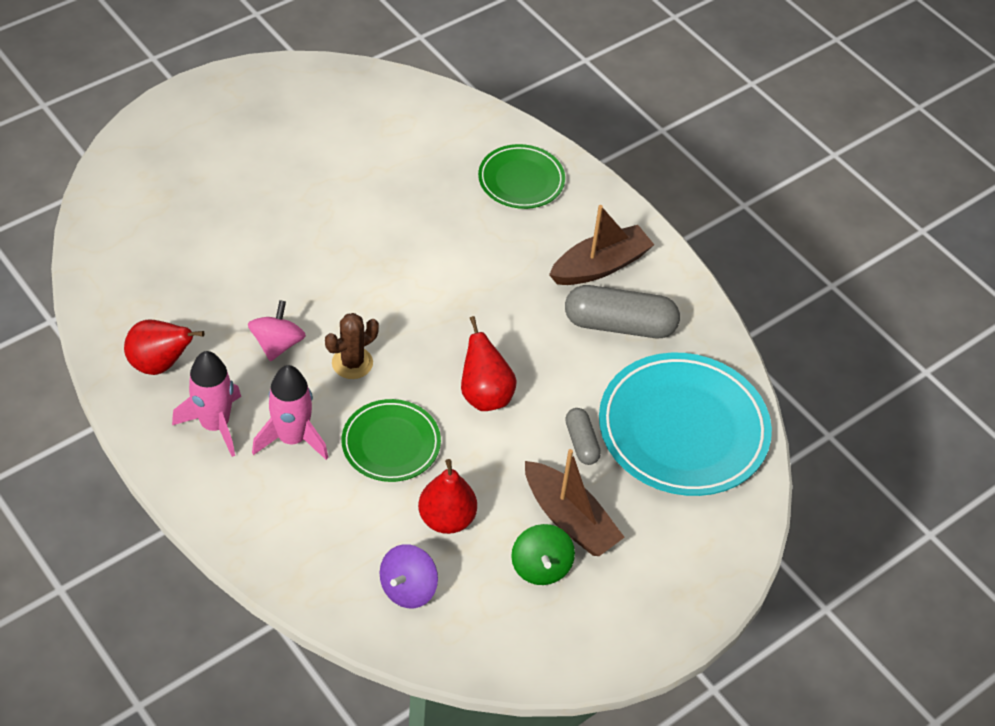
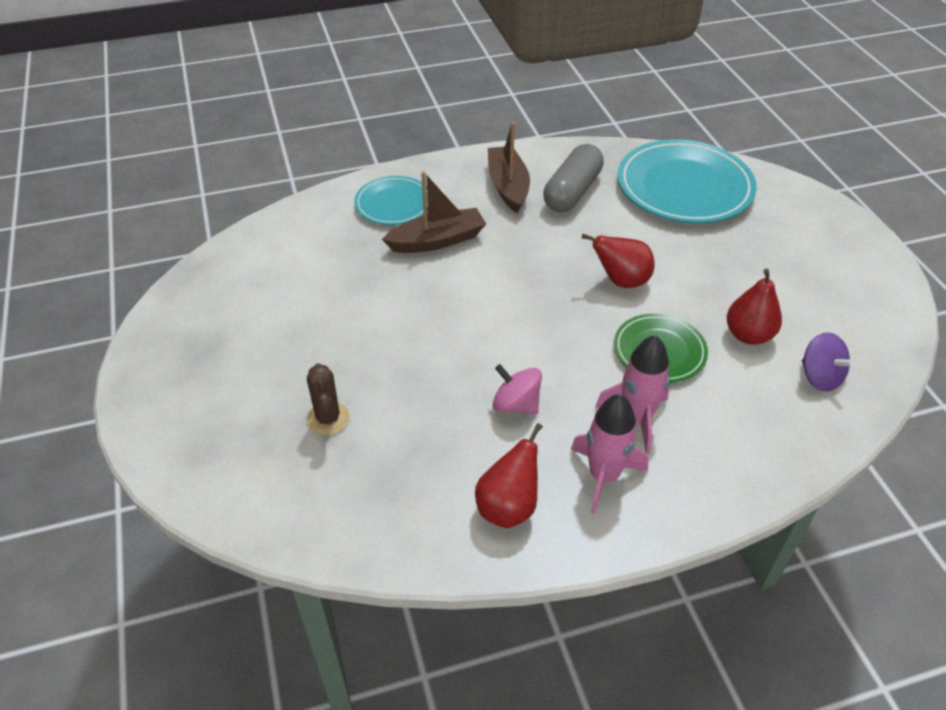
camera: 65 degrees left, 5 degrees down
(352, 363) = (558, 356): brown cactus -> brown cactus (328, 419)
(521, 180) = (394, 204): green plate -> turquoise plate
(541, 567) = (804, 292): green spinning top -> none
(569, 519) = (759, 265): brown boat -> brown boat (437, 240)
(581, 442) = (684, 240): grey capsule -> none

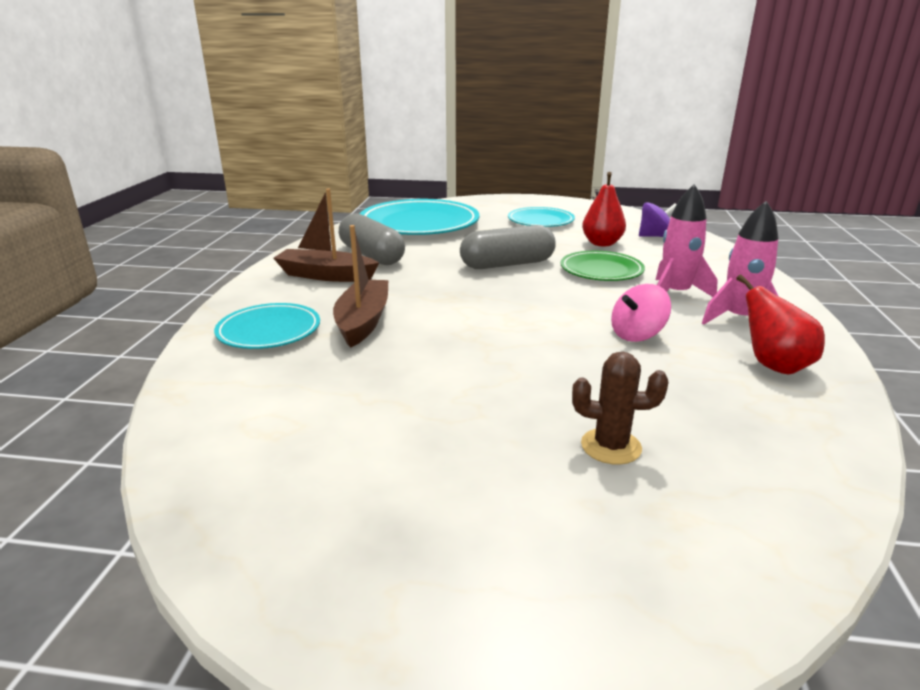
camera: 65 degrees left, 20 degrees down
(621, 281) = (507, 264): red pear -> grey capsule
(783, 268) = (540, 221): none -> turquoise plate

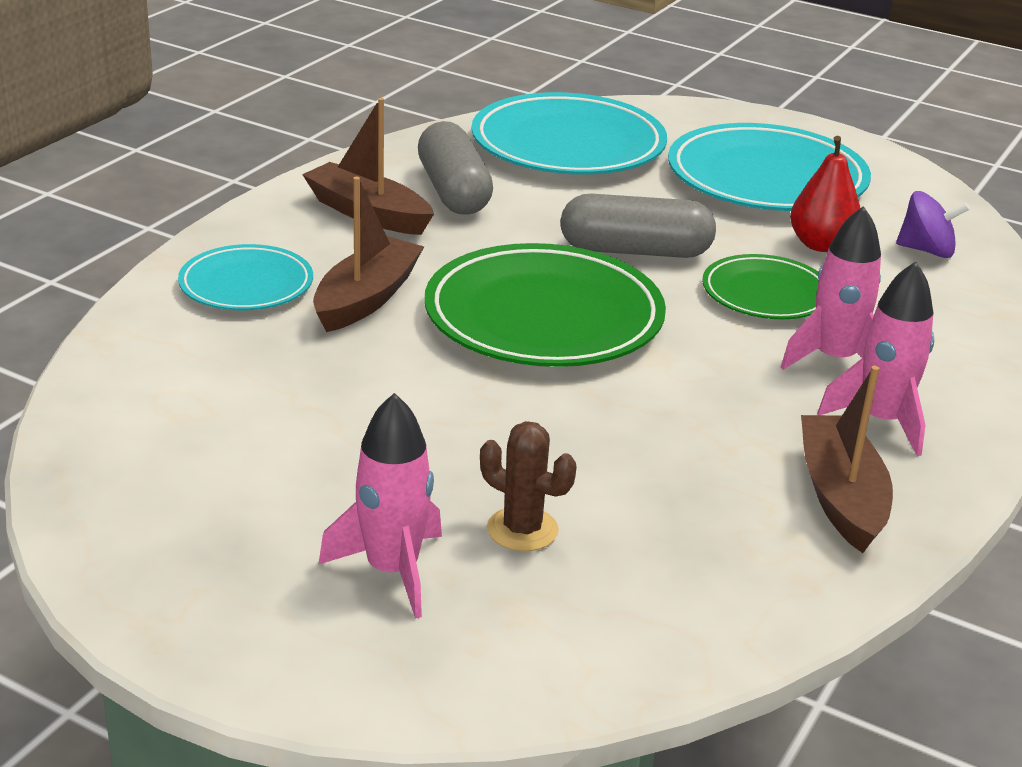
camera: 20 degrees right, 5 degrees up
(488, 308) = (543, 317): none -> green plate
(540, 221) = (766, 178): turquoise plate -> turquoise plate, size x1.78
(547, 512) = (392, 571): none -> pink rocket
(637, 334) = (705, 406): pink spinning top -> none
(773, 366) = (841, 496): red pear -> brown boat

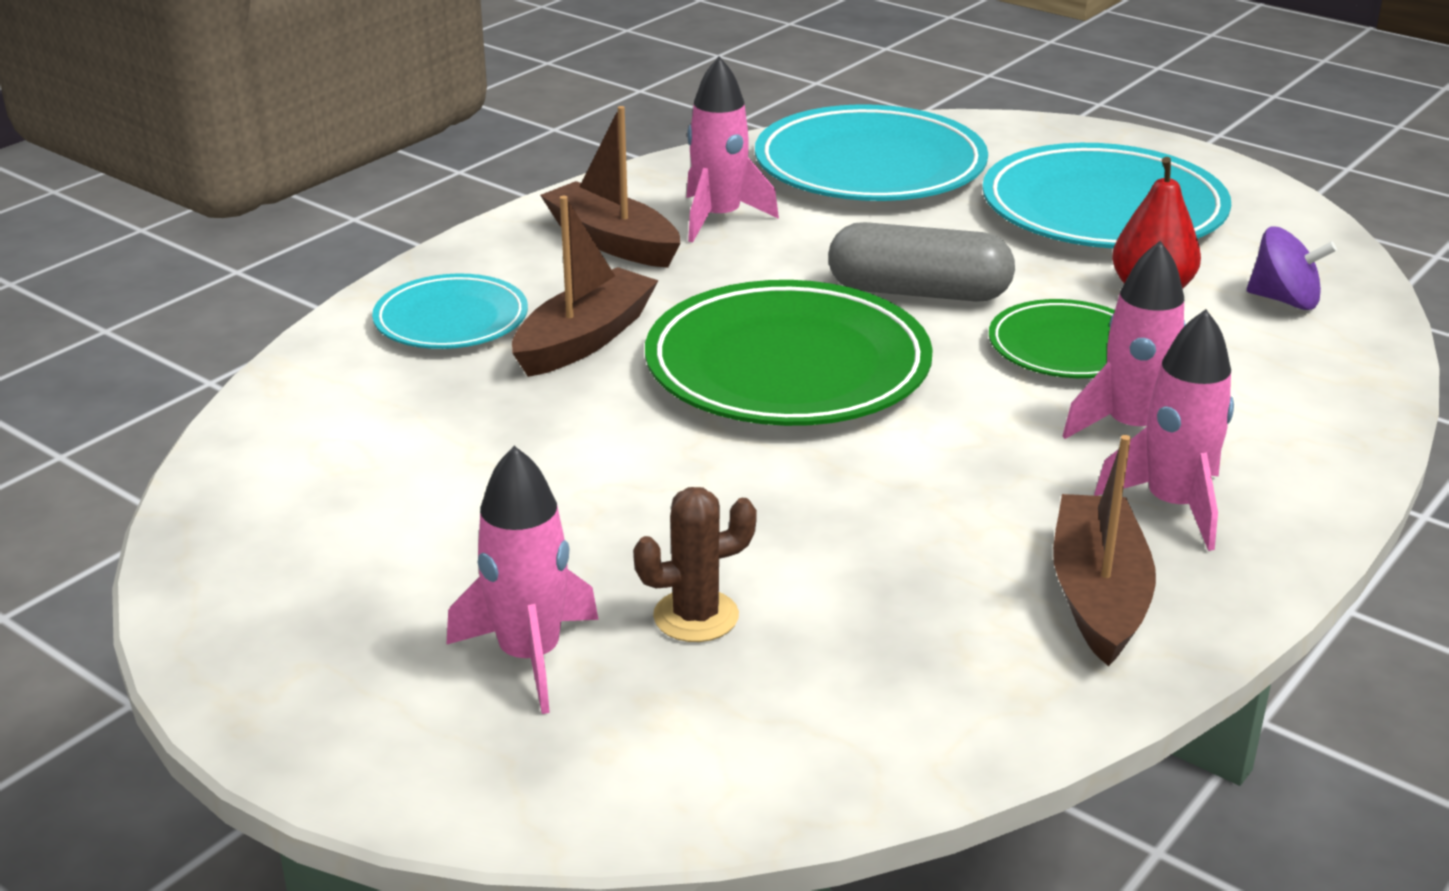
camera: 10 degrees right, 0 degrees up
(453, 191) = (719, 218): grey capsule -> pink rocket
(522, 530) = (696, 616): brown cactus -> brown cactus turned 60 degrees counterclockwise

